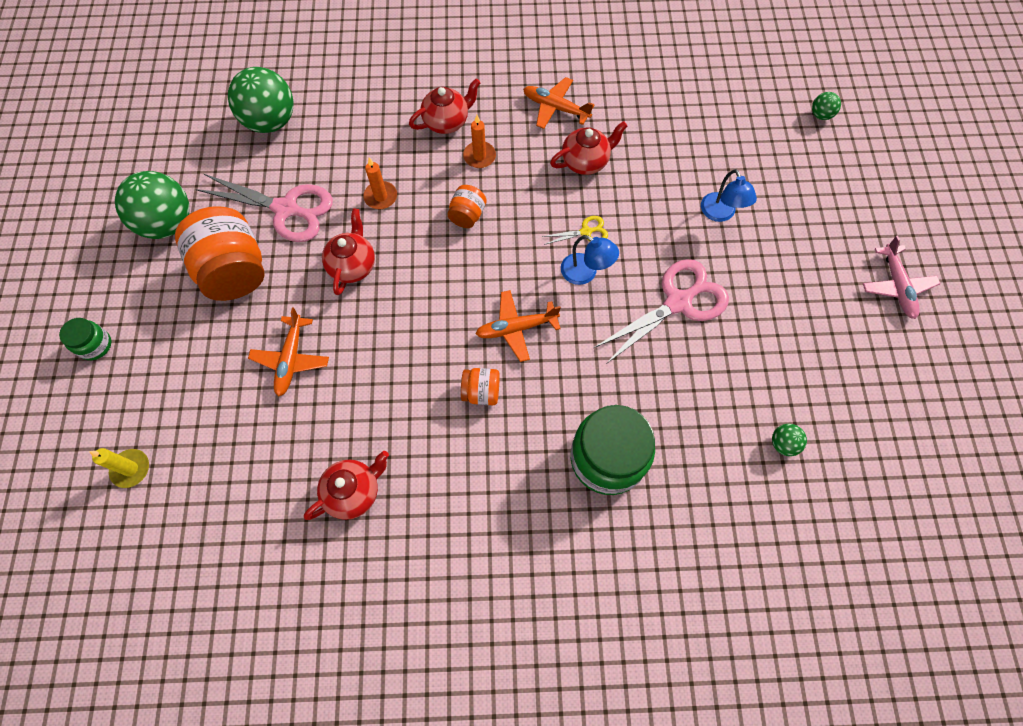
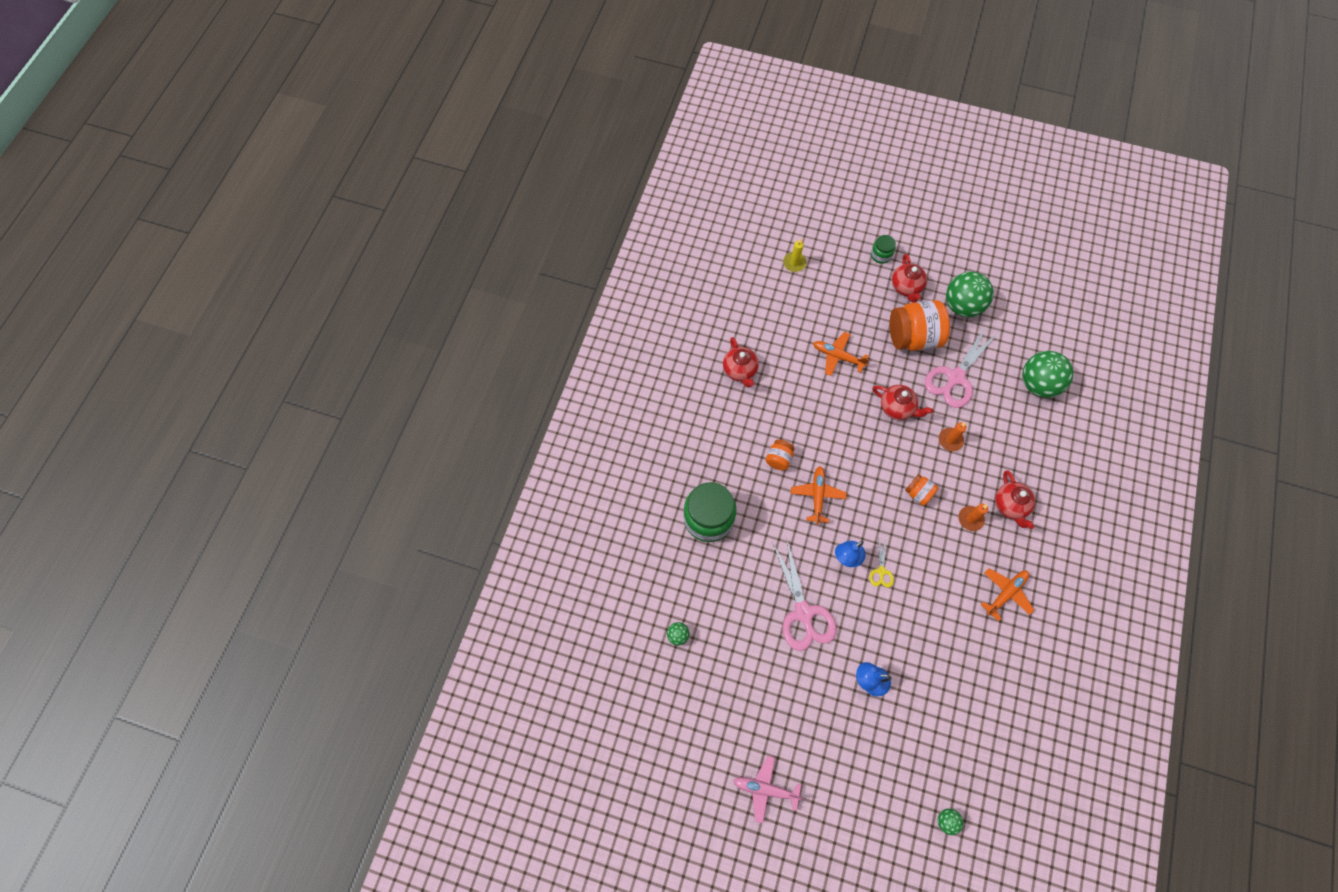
camera: 110 degrees right, 0 degrees up
(585, 161) = (946, 596): red teapot -> red teapot (906, 287)

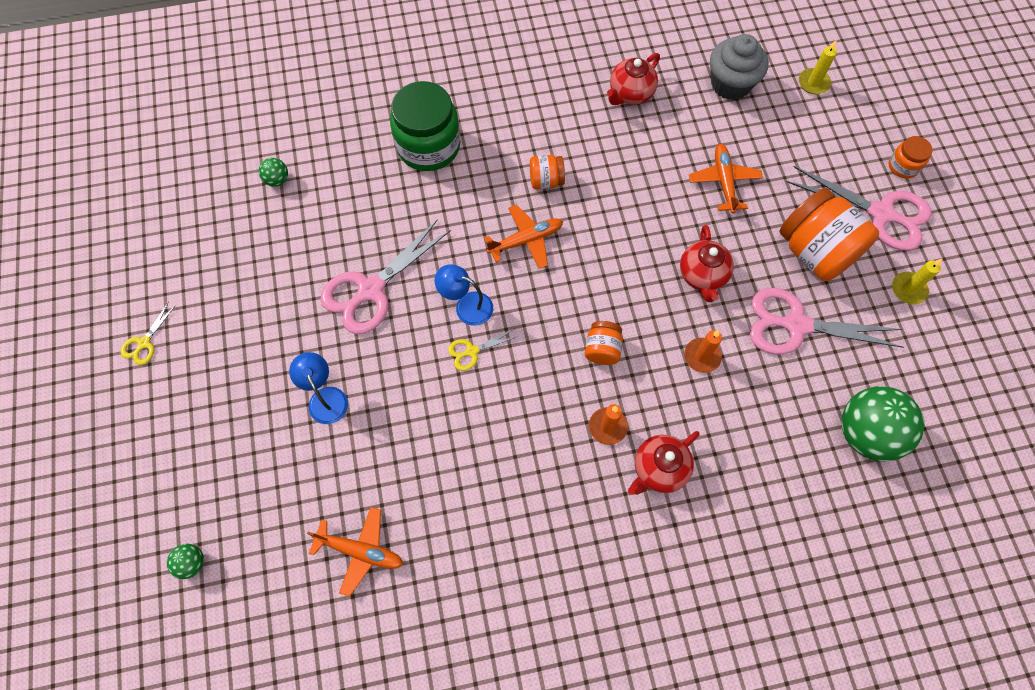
camera: 60 degrees right, 0 degrees up
(765, 789) = (144, 343): pink plane -> yellow scissors
(767, 309) = (730, 84): none -> grey cupcake
(881, 255) = (903, 166): green jar -> orange jar
(906, 287) = (881, 214): red teapot -> pink scissors
(962, 306) = (908, 289): green ball -> yellow candle
(1006, 593) = (530, 514): orange plane -> orange plane (360, 551)

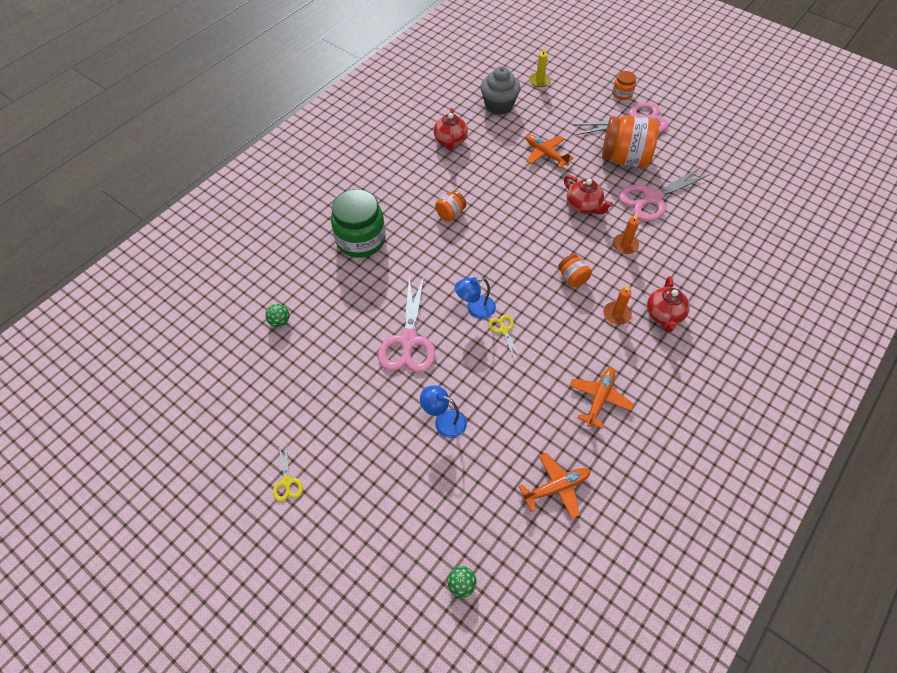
camera: 40 degrees left, 10 degrees down
(472, 351) = (504, 330): yellow scissors -> yellow scissors turned 135 degrees clockwise
(526, 240) = (472, 252): orange plane -> orange plane (599, 398)
(866, 433) = (735, 225): green ball -> none
(908, 289) = (683, 148): yellow candle -> none

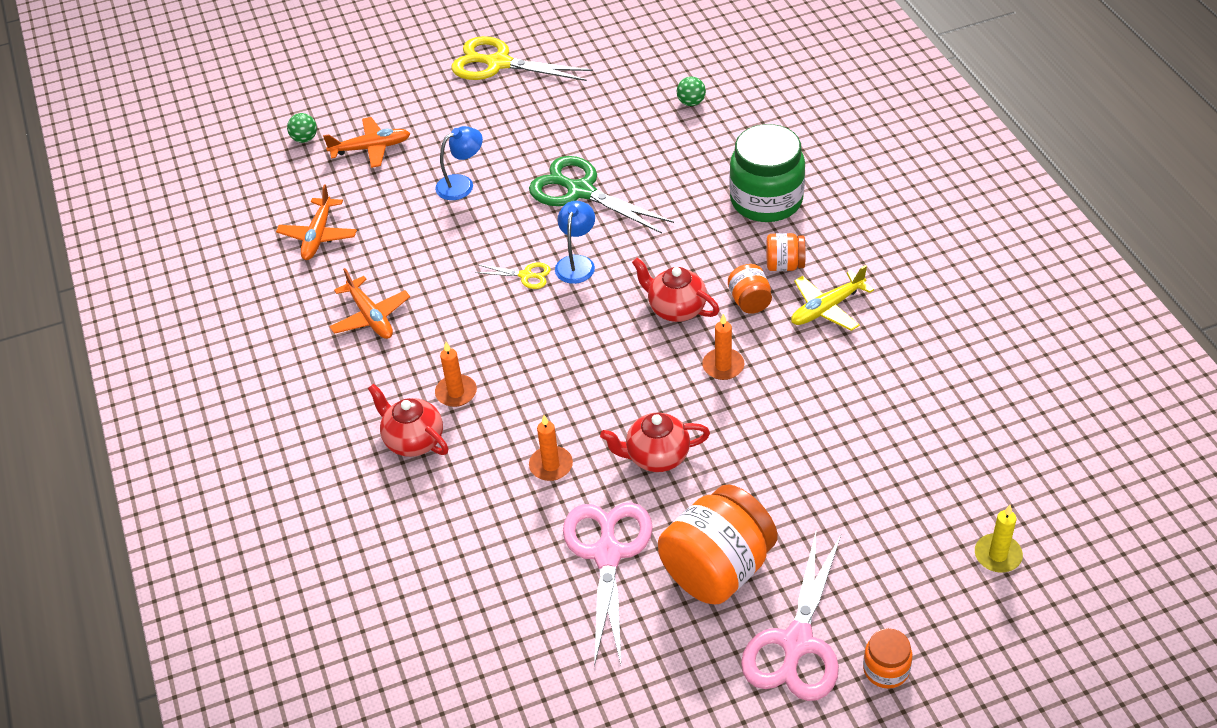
camera: 125 degrees right, 10 degrees down
(287, 482) = (499, 63): yellow scissors -> yellow scissors, size x2.16
(408, 341) = (581, 191): pink scissors -> green scissors
(433, 181) = (827, 308): none -> yellow plane
(450, 141) = (903, 361): red teapot -> red teapot (676, 309)
(499, 106) = (958, 461): grey cupcake -> none
(505, 206) = (723, 366): none -> orange candle
(545, 154) = (798, 466): orange plane -> orange plane (371, 148)
(572, 278) = (544, 377): orange jar -> orange jar (784, 265)

